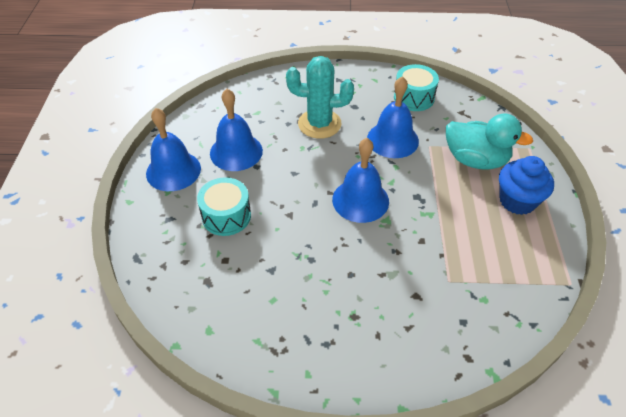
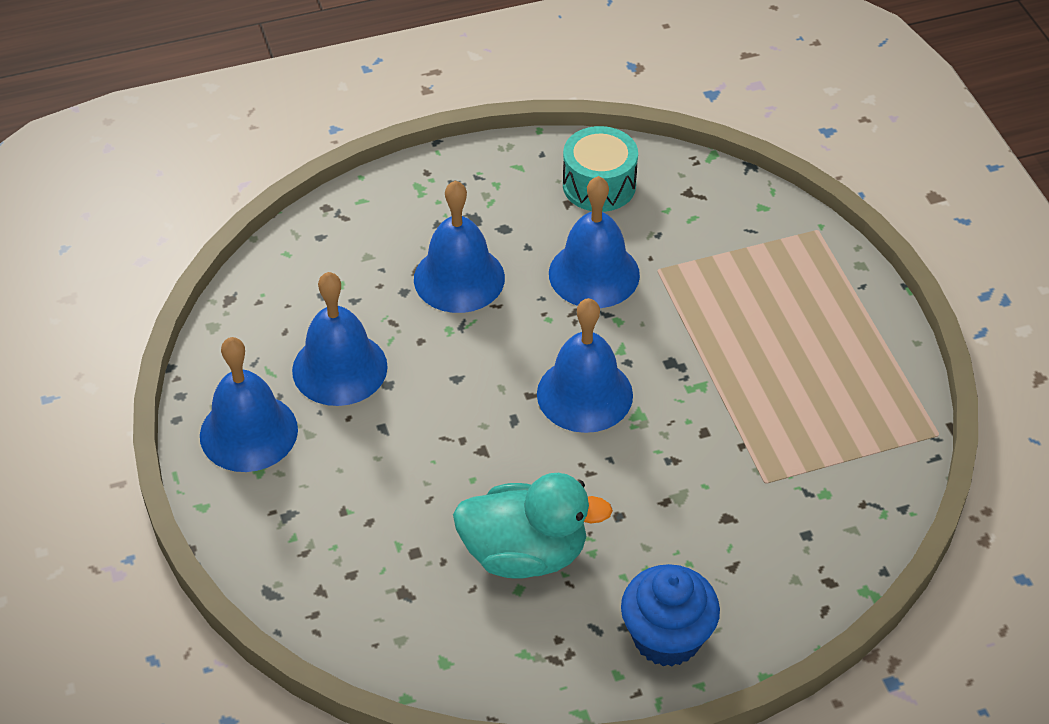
camera: 20 degrees left, 0 degrees up
(226, 216) = (380, 483): turquoise drum -> none
(319, 124) = (459, 278): turquoise cactus -> blue bell
(475, 160) = (740, 274): turquoise duck -> turquoise duck (525, 553)
(517, 201) = (825, 326): blue cupcake -> blue cupcake (667, 637)

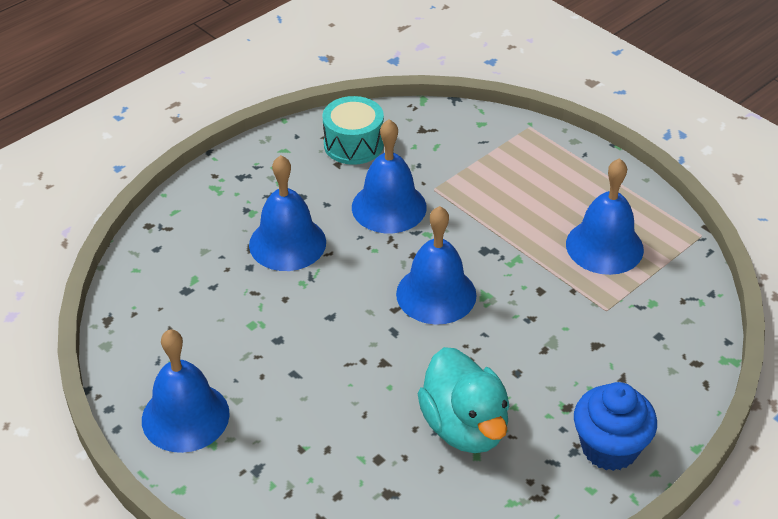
camera: 25 degrees left, 5 degrees down
(339, 368) = (232, 341): blue bell -> blue bell (604, 246)
(525, 553) = (465, 427): turquoise duck -> turquoise duck turned 90 degrees clockwise

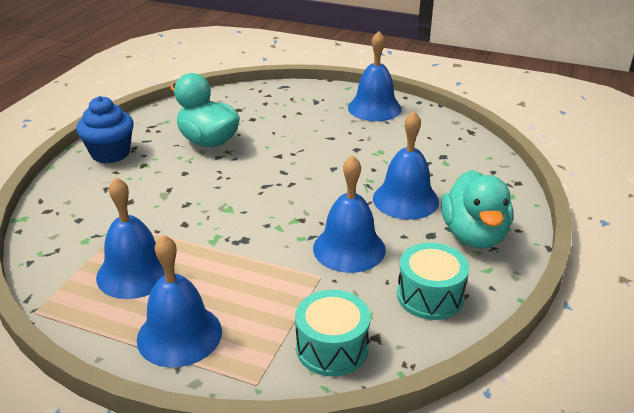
camera: 155 degrees right, 10 degrees down
(261, 182) = (474, 235): none -> turquoise duck
(436, 294) = (267, 199): blue bell -> blue bell (179, 335)
(460, 132) = (332, 348): none -> turquoise drum

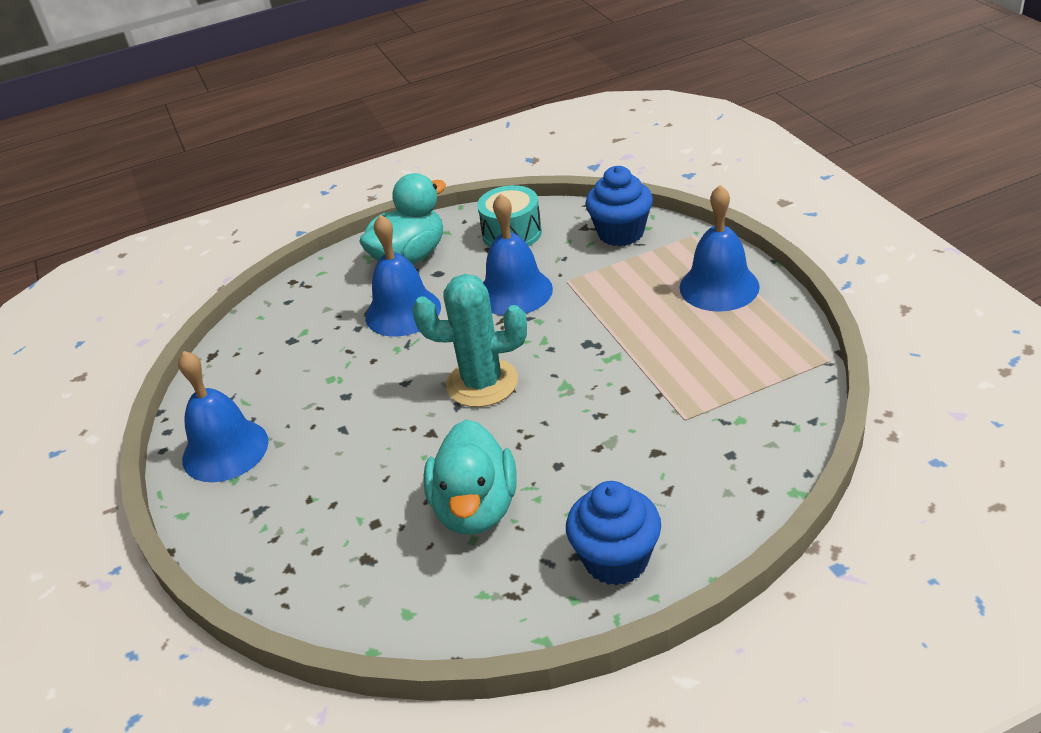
camera: 130 degrees left, 5 degrees up
(135, 272) = (715, 356): blue bell -> none
(284, 187) = (482, 383): none -> turquoise cactus
(332, 348) = (621, 233): turquoise drum -> blue cupcake

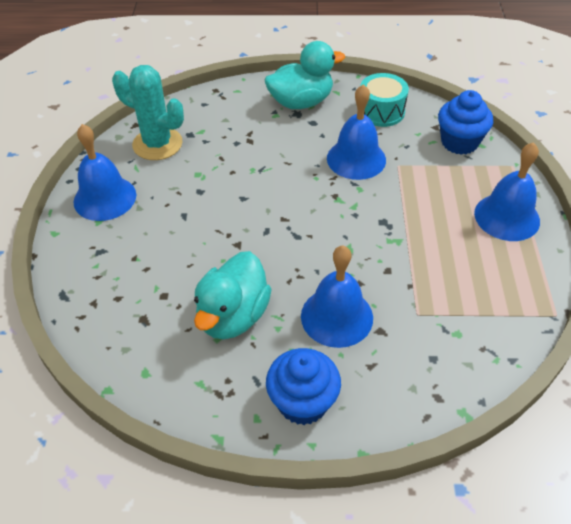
camera: 20 degrees right, 10 degrees up
(403, 312) = (272, 143): blue bell -> blue bell (337, 316)
(482, 383) = (293, 221): turquoise cactus -> turquoise cactus (157, 144)

